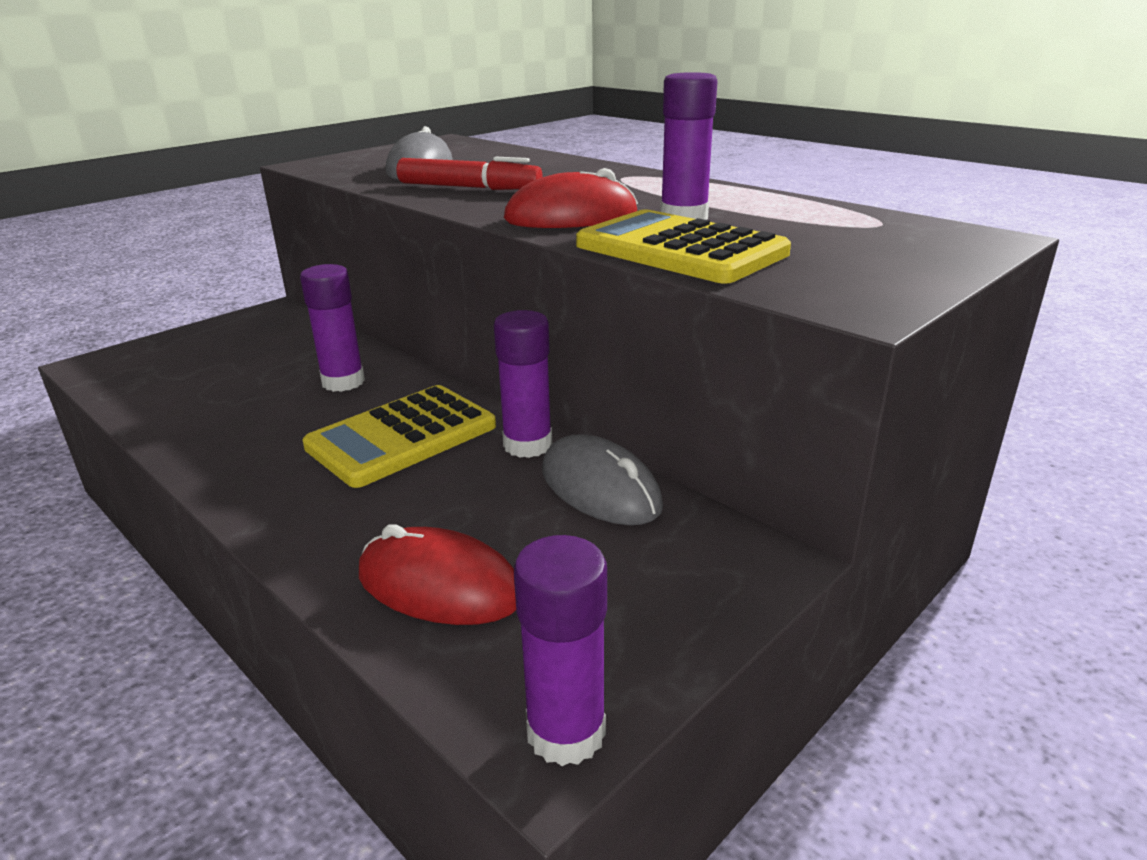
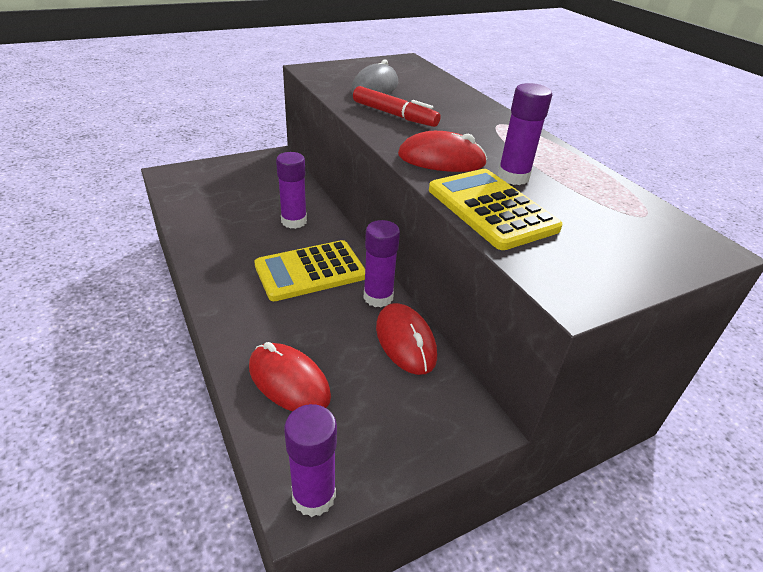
camera: 15 degrees right, 10 degrees up
(600, 488) = (405, 341): grey mouse -> red mouse

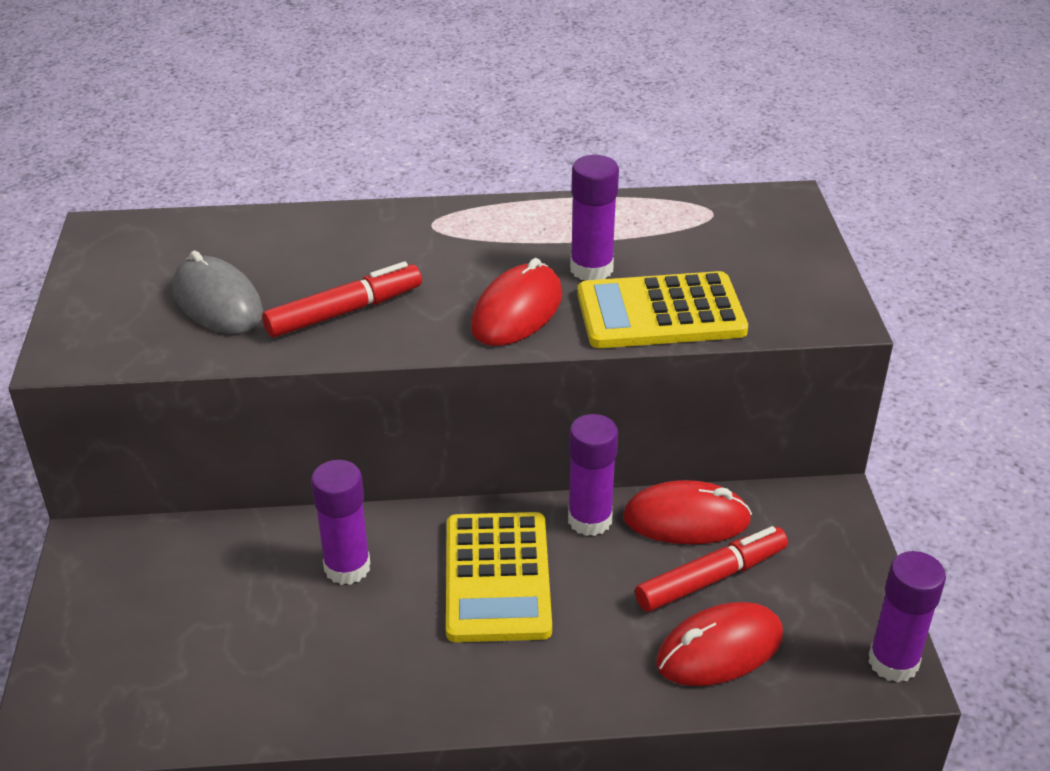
camera: 65 degrees left, 0 degrees up
(355, 364) = (711, 578): none -> red marker

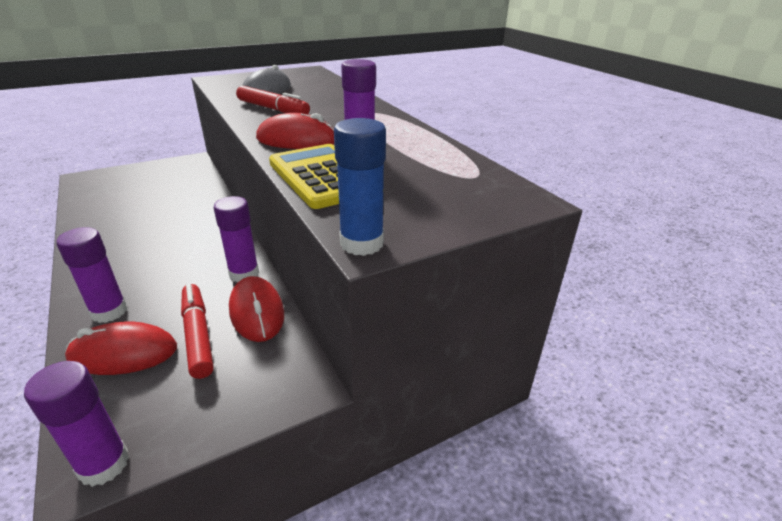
camera: 65 degrees right, 5 degrees down
(347, 567) = (187, 212): purple glue stick -> purple glue stick (109, 312)
(497, 577) = (186, 254): yellow calculator -> none
(711, 578) = (197, 335): red marker -> red marker turned 150 degrees counterclockwise
(719, 649) = (123, 353): red mouse -> red mouse turned 45 degrees counterclockwise
(834, 320) = (361, 243): none -> blue glue stick

